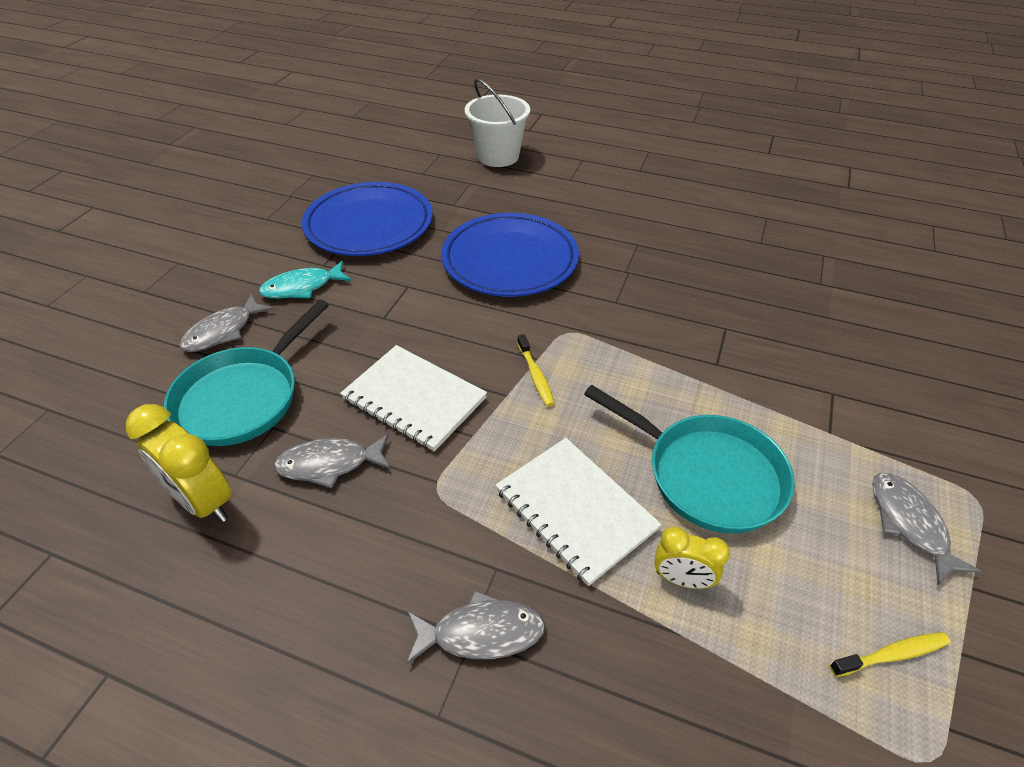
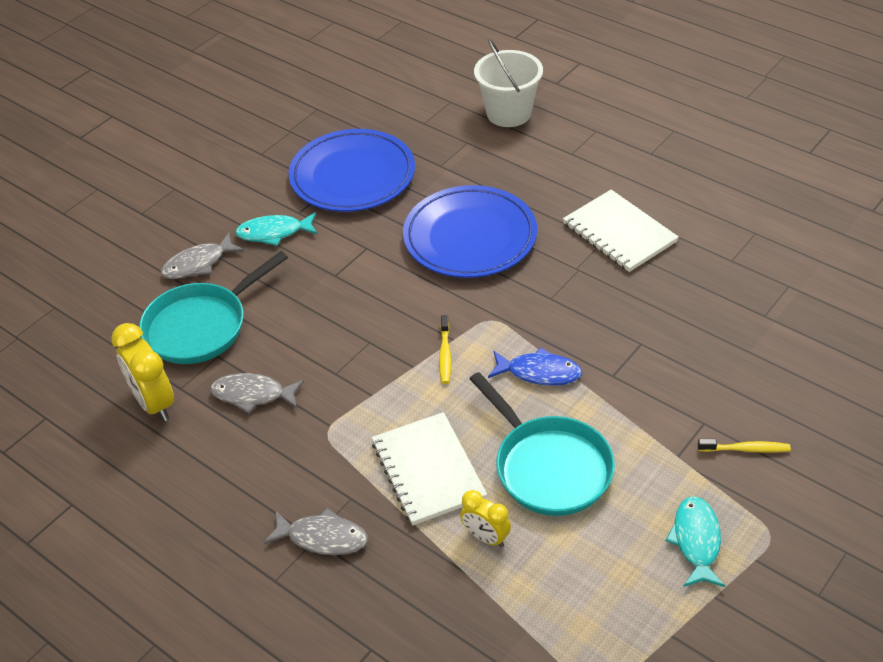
camera: 20 degrees right, 0 degrees up
(414, 399) = (335, 355): white notebook -> white notebook (619, 233)
(643, 375) = (539, 372): none -> blue fish
(892, 654) = (616, 623): yellow toothbrush -> yellow toothbrush (746, 449)
(909, 523) = (696, 541): grey fish -> turquoise fish

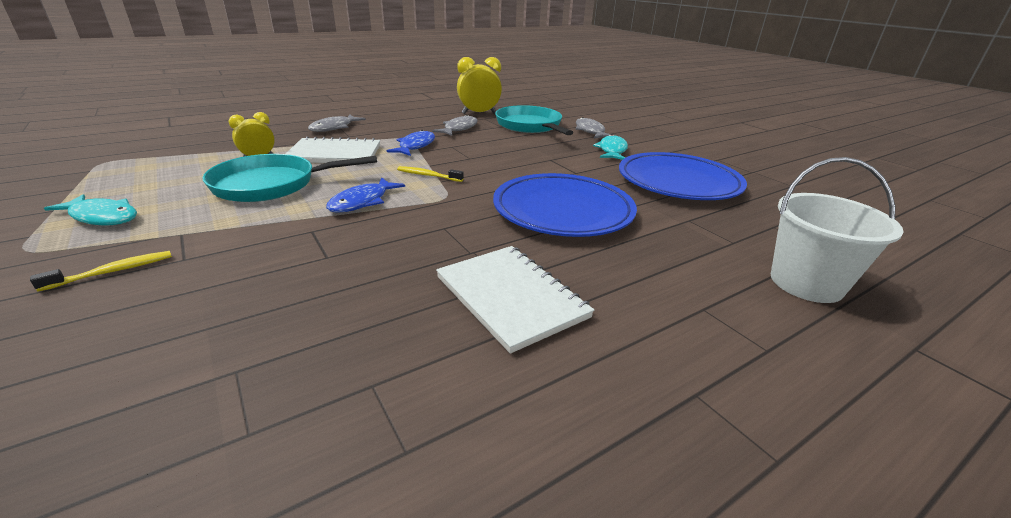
camera: 105 degrees right, 15 degrees down
(354, 407) = (415, 146): none -> blue fish
(619, 233) = (511, 297): white notebook -> white notebook turned 75 degrees clockwise
(746, 449) = (113, 271): yellow toothbrush -> yellow toothbrush turned 150 degrees counterclockwise

